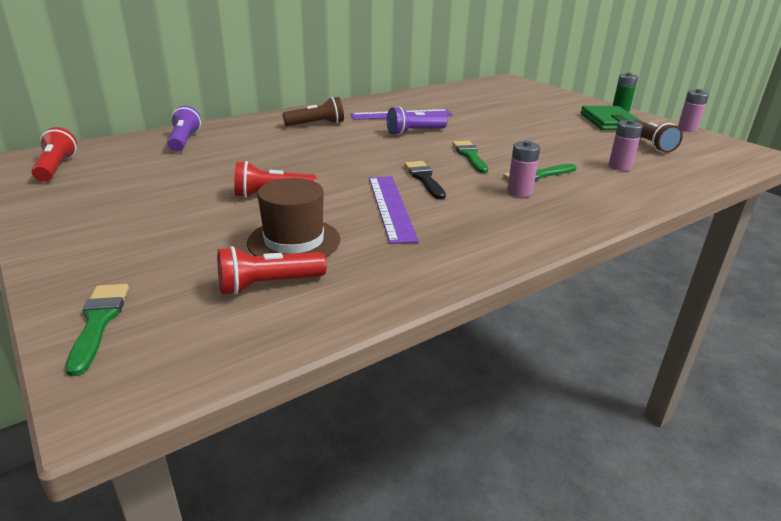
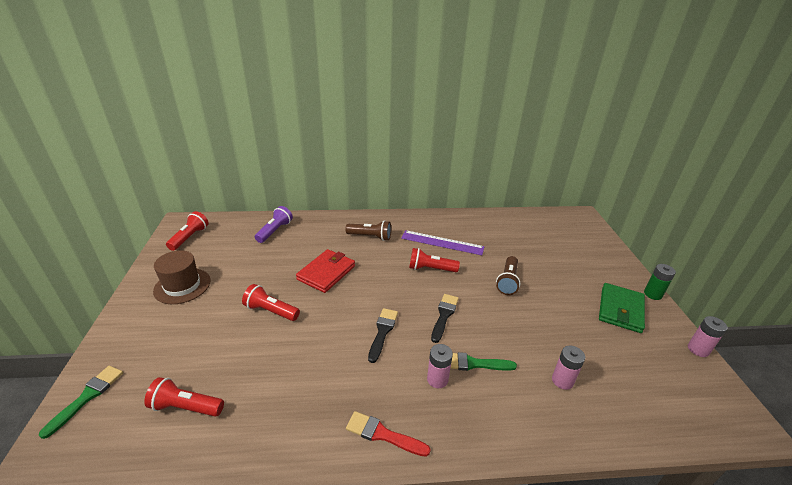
camera: 30 degrees right, 5 degrees up
(294, 241) = (238, 368): brown hat -> brown hat (182, 286)
(301, 156) = (326, 273): none -> red wallet
(391, 207) = (328, 357): purple ruler -> none
(414, 132) = (431, 269): purple flashlight -> red flashlight
(470, 156) = (444, 315): green brush -> black brush
(518, 235) = (383, 434): none -> red brush
(650, 144) = (628, 359): brown flashlight -> brown flashlight (507, 281)

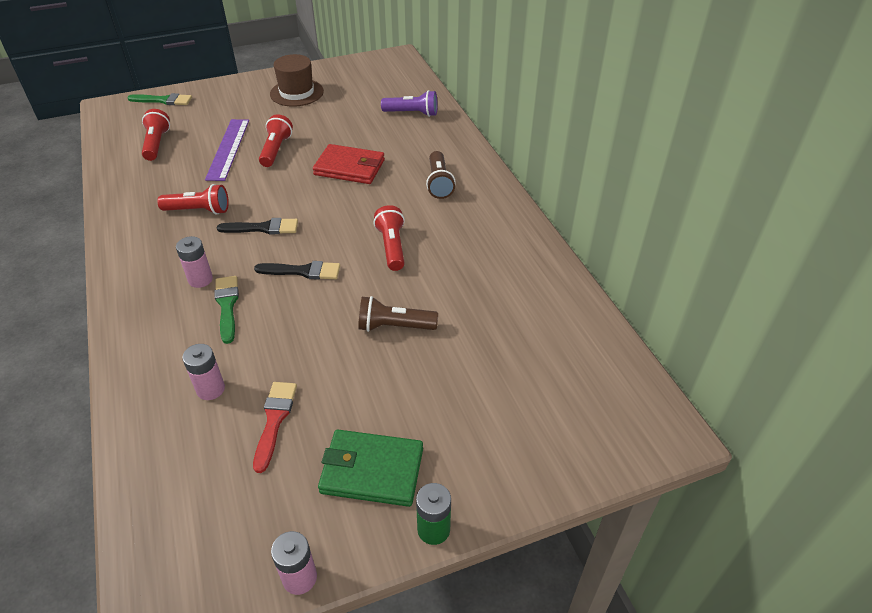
camera: 75 degrees right, 10 degrees up
(190, 237) = (373, 70): red flashlight -> red flashlight (198, 210)
(383, 434) = (132, 253): red brush -> red brush (274, 420)
(442, 242) = (460, 249): purple ruler -> purple ruler (228, 149)

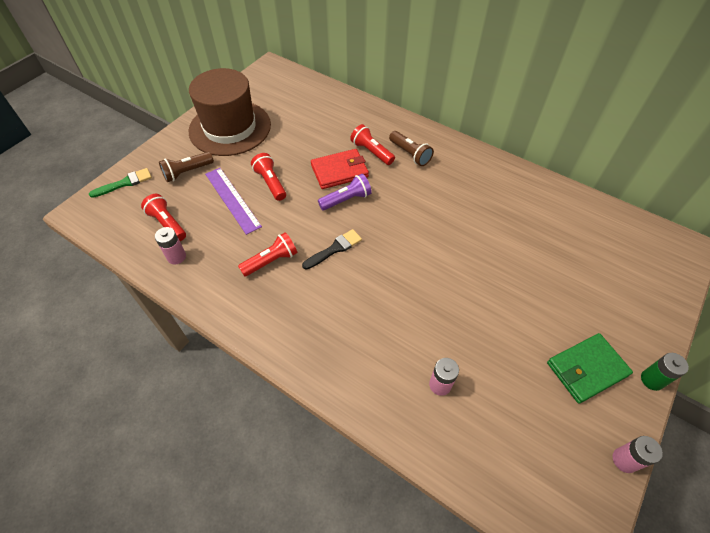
camera: 35 degrees left, 10 degrees up
(200, 279) = (338, 313): pink battery -> pink battery (176, 257)
(227, 305) = (379, 320): green brush -> none
(274, 420) = (501, 377): red brush -> none
(297, 93) = (230, 128): brown hat -> brown hat, size x1.74
(303, 271) = (399, 265): black brush -> none
(392, 247) = (433, 216): red flashlight -> red flashlight (371, 152)
(394, 326) = (496, 270): brown flashlight -> brown flashlight (187, 172)
(412, 113) = (333, 108): purple flashlight -> purple flashlight (346, 200)

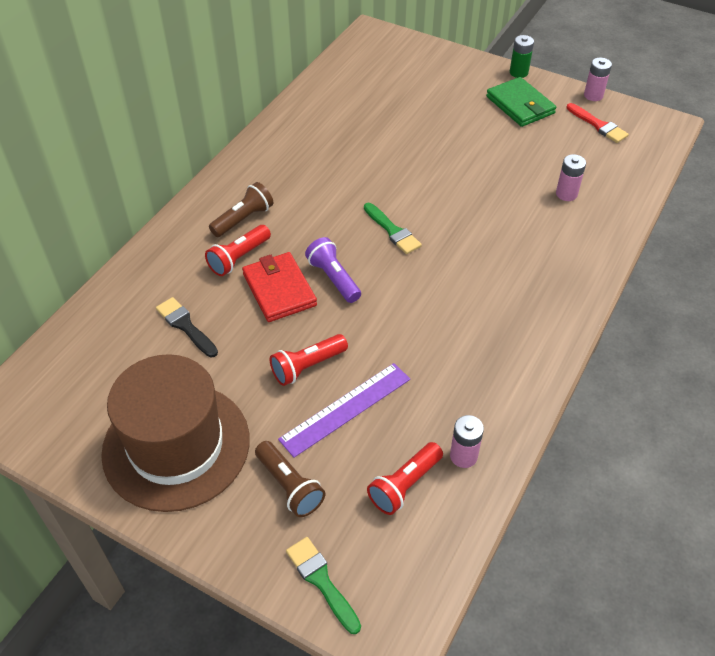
camera: 95 degrees left, 5 degrees down
(271, 261) = (449, 344): red flashlight -> none
(334, 249) = (418, 283): black brush -> black brush (185, 326)
(393, 238) = (392, 231): none -> green brush
(563, 450) = (598, 125): none -> red brush

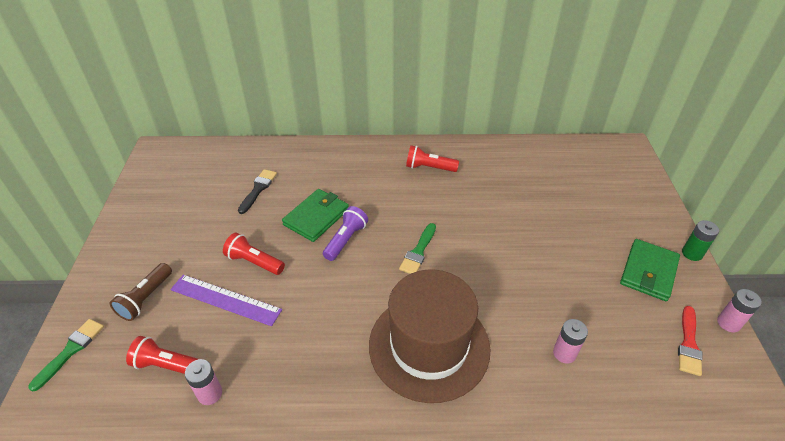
camera: 60 degrees right, 5 degrees down
(176, 445) = (160, 229): brown hat -> brown hat (429, 346)
(239, 258) = (332, 186): red flashlight -> red flashlight (429, 168)
(243, 219) = (369, 172): brown flashlight -> none
(279, 289) = (316, 217): red wallet -> green wallet

